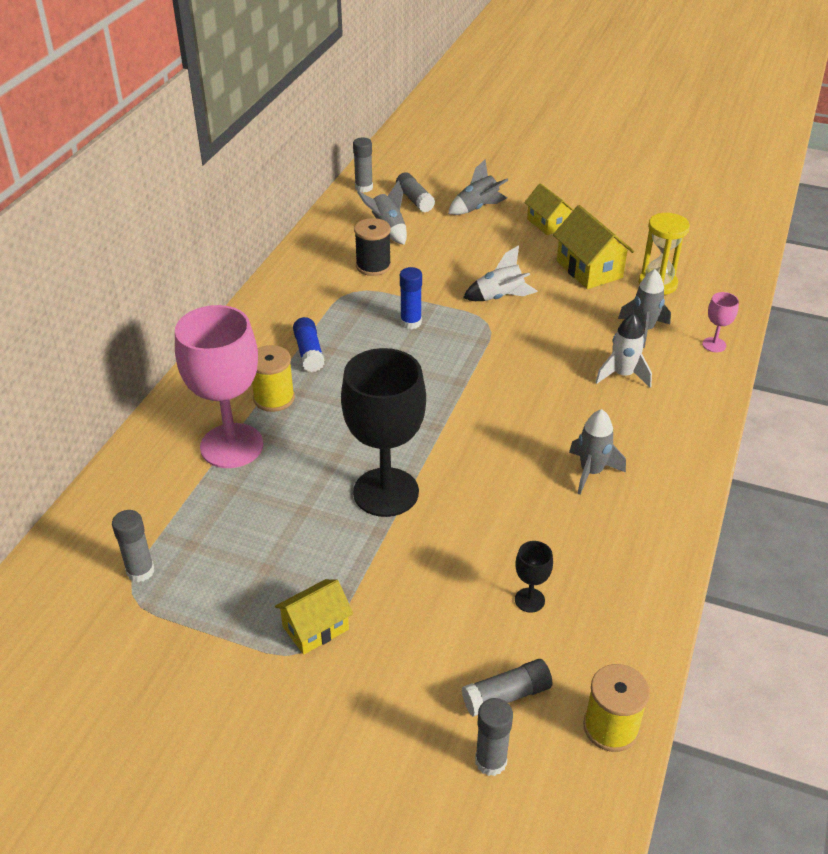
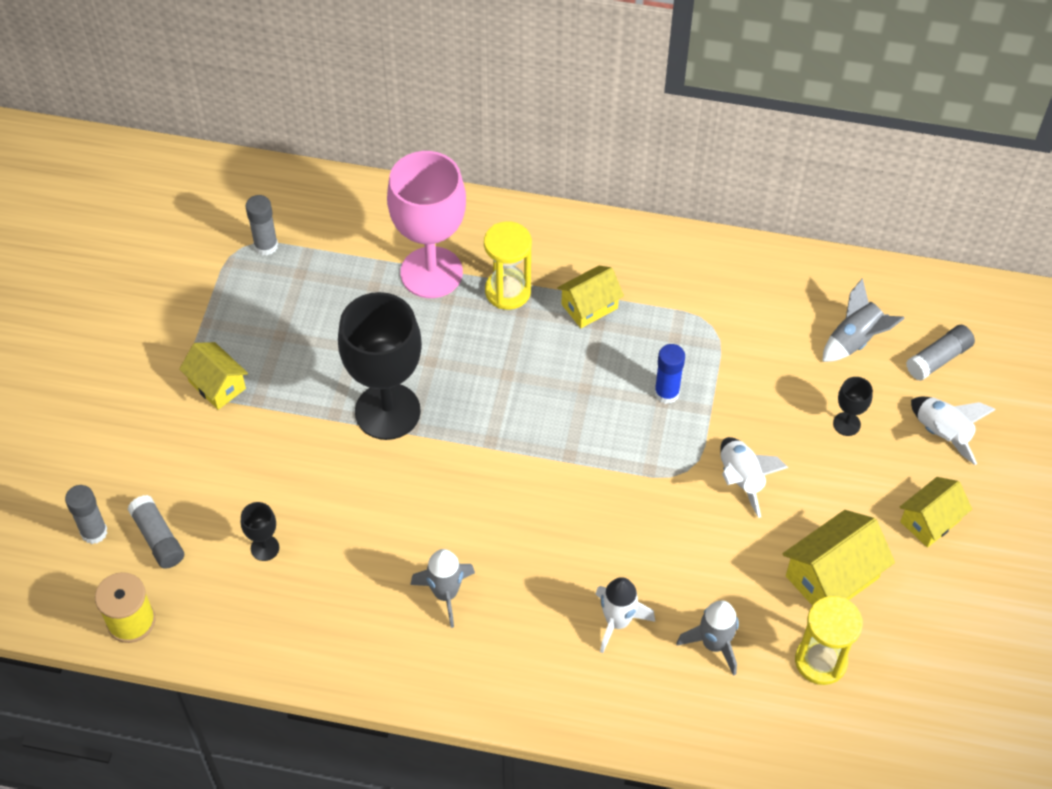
camera: 80 degrees right, 15 degrees up
(274, 398) = (508, 291): yellow spool -> yellow hourglass
(309, 352) = (589, 306): blue glue stick -> yellow house
(364, 187) = (949, 297): grey glue stick -> none
(373, 266) = (770, 338): black spool -> none
(460, 244) = (846, 424): none -> black goblet
(477, 208) = (942, 434): grey rocket -> white rocket
(714, 345) = (701, 727): pink goblet -> none

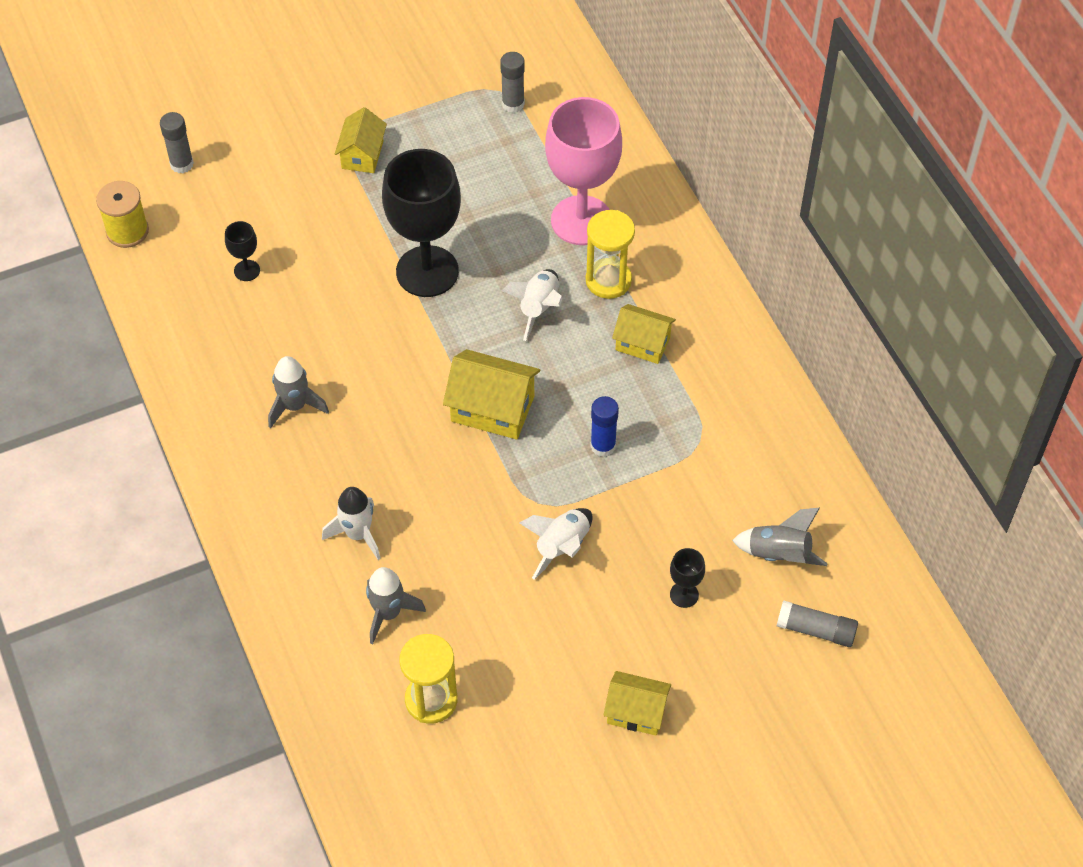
camera: 55 degrees right, 0 degrees up
(158, 538) = (206, 203): grey glue stick -> none
(832, 577) = (519, 665): yellow house -> yellow house (492, 408)
(942, 434) = (736, 674): white rocket -> white rocket (538, 308)

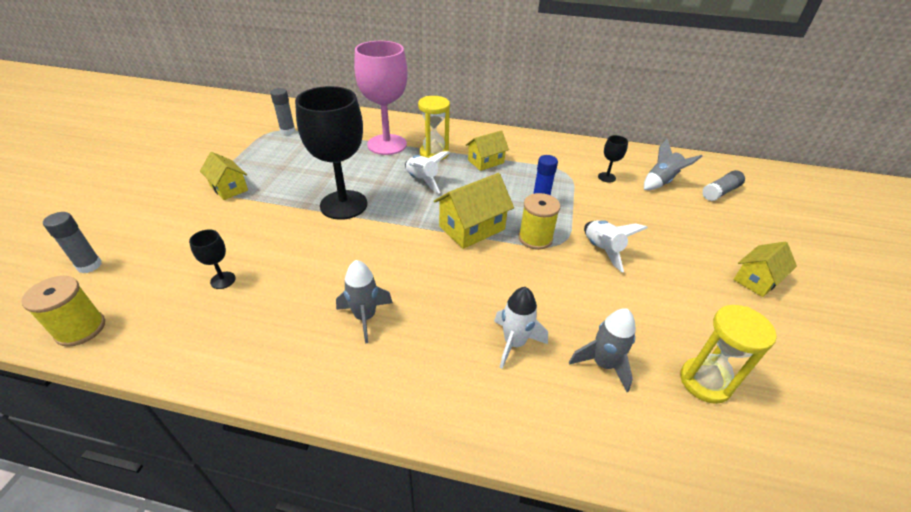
camera: 55 degrees left, 15 degrees down
(527, 475) = (535, 238): none -> yellow spool
(684, 594) = (670, 222): black goblet -> black goblet (606, 177)

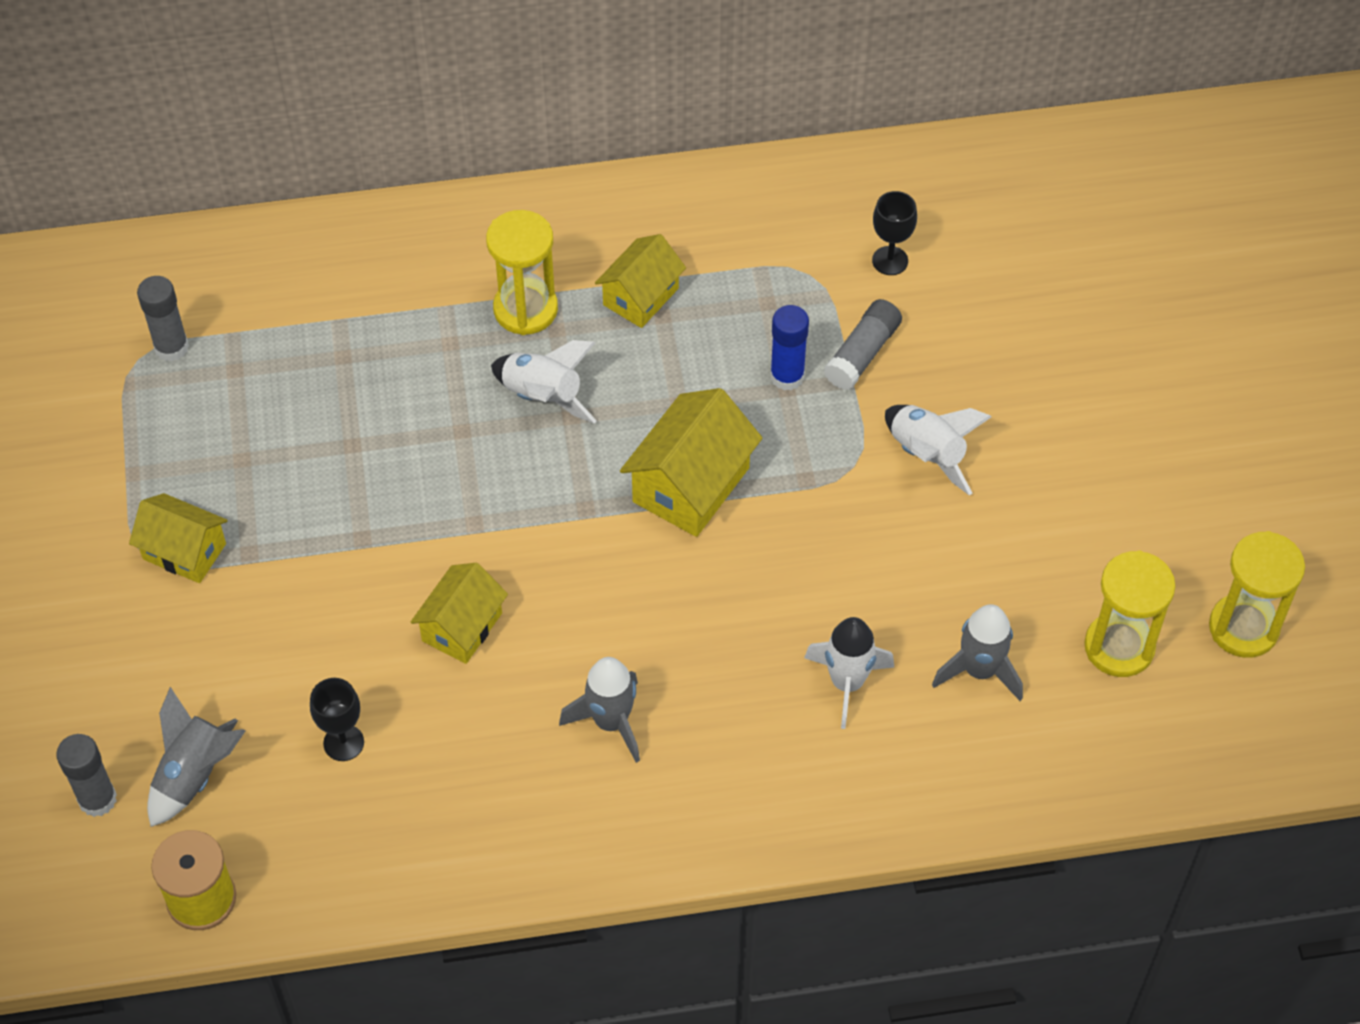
camera: 20 degrees left, 15 degrees up
(343, 205) = (432, 513): black goblet -> none
(387, 144) = (413, 315): pink goblet -> none
(535, 238) = (808, 469): yellow spool -> none
(661, 182) = (995, 238): grey rocket -> grey rocket (195, 775)
(720, 192) = (1106, 230): grey glue stick -> grey glue stick (862, 354)
(756, 280) = (1179, 432): yellow house -> yellow house (462, 627)
(801, 399) = (1243, 628): none -> yellow hourglass

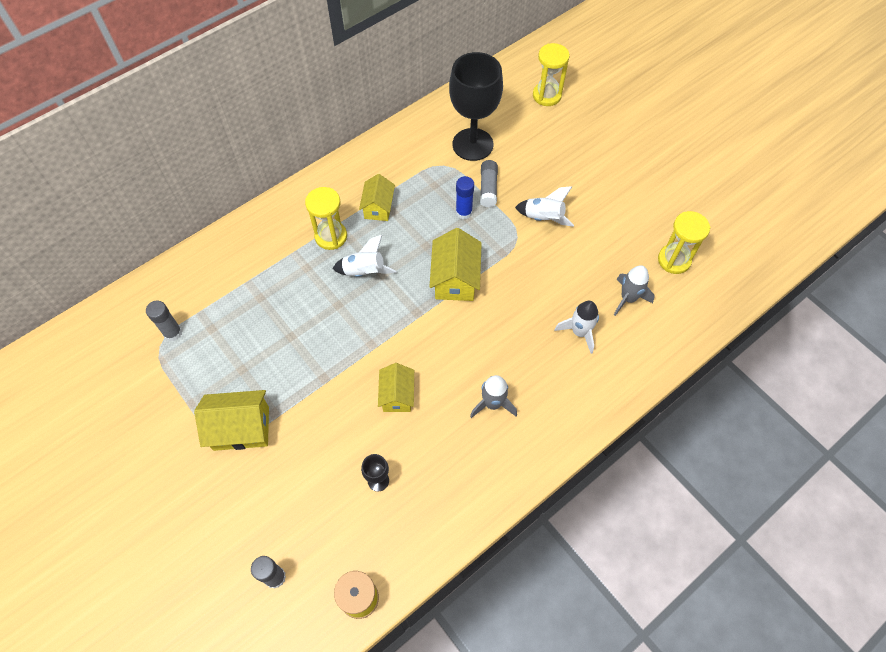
camera: 30 degrees left, 5 degrees up
(184, 551) = (241, 428): yellow house -> yellow house, size x1.50
(195, 775) = (316, 537): grey rocket -> none
(890, 261) = (472, 144): black goblet -> black goblet, size x2.40
(1243, 628) = (714, 228): yellow hourglass -> yellow hourglass (547, 95)

